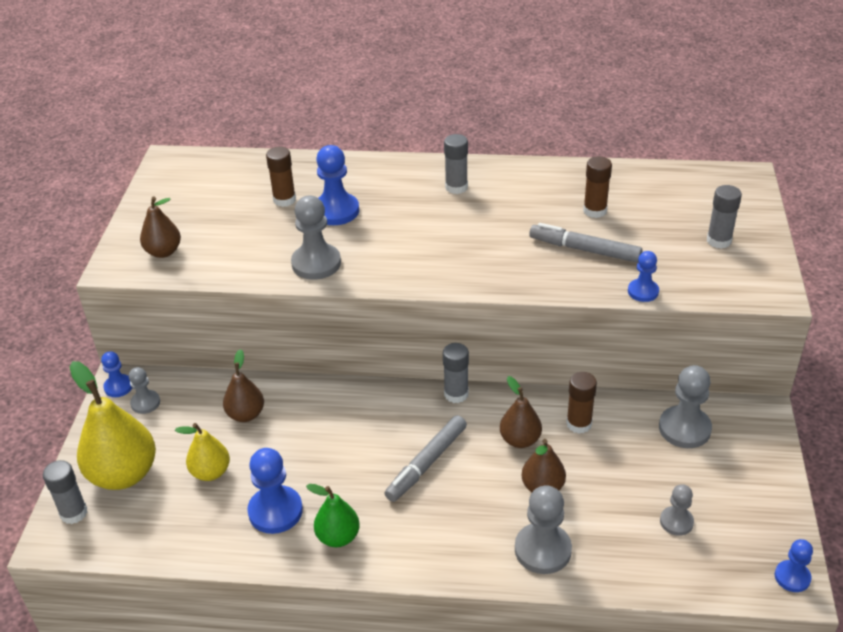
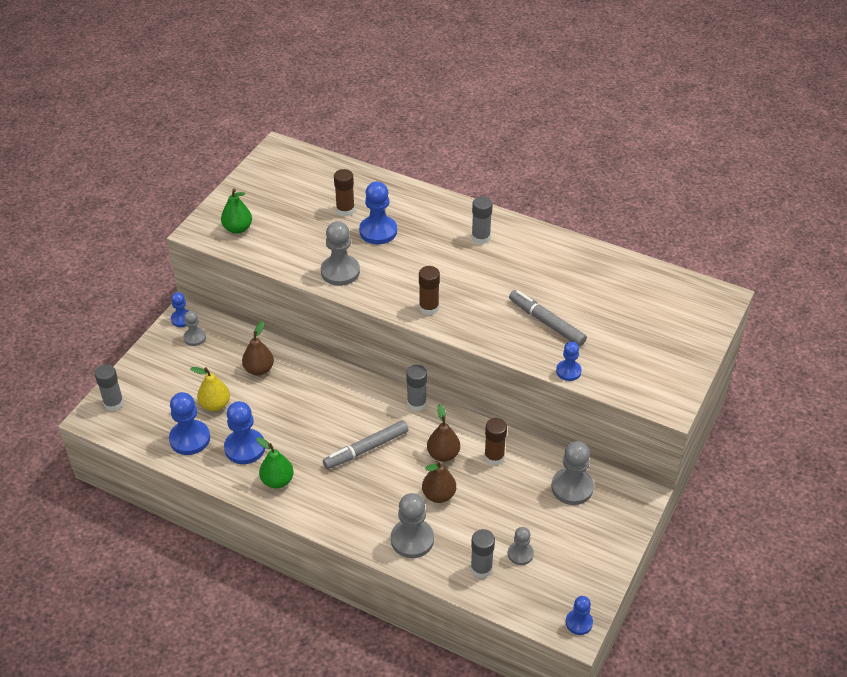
camera: 20 degrees right, 5 degrees up
(123, 474) = (157, 386): yellow pear -> none
(163, 252) = (238, 228): brown pear -> green pear
(198, 524) = (190, 439): none -> blue pawn
(595, 211) = (576, 291): brown glue stick -> brown glue stick (429, 308)
(718, 241) = (657, 348): grey glue stick -> grey glue stick (481, 568)

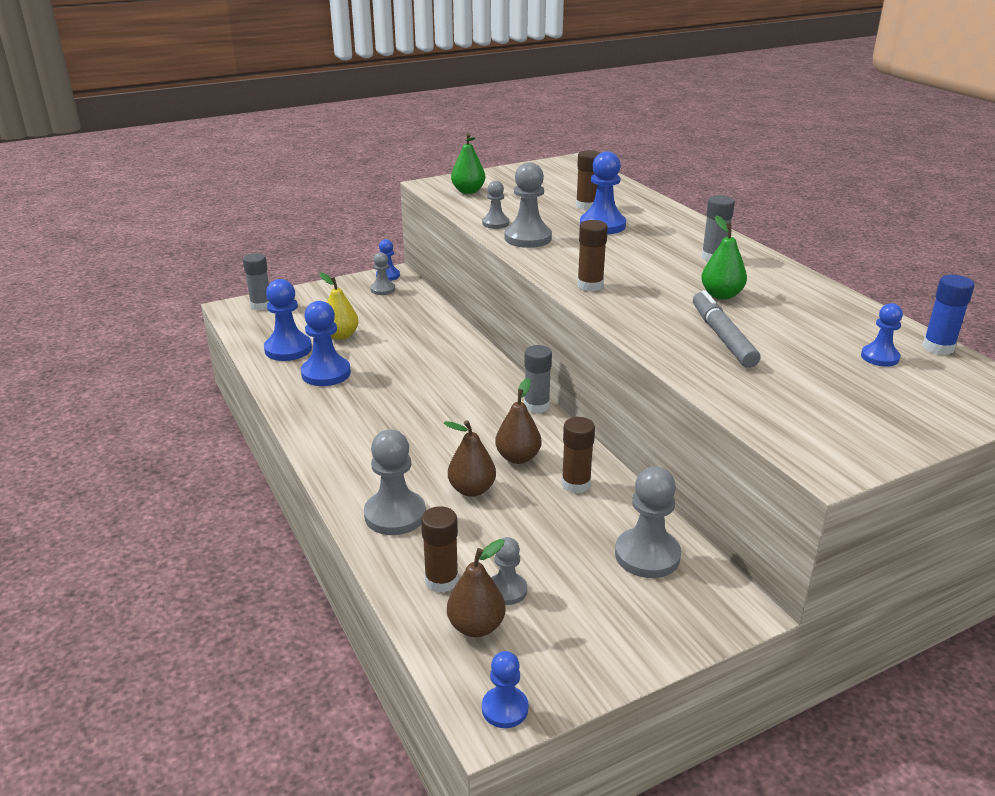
camera: 35 degrees right, 15 degrees down
(259, 369) = (411, 327): brown pear -> brown pear (476, 626)
(277, 481) = (323, 408): green pear -> green pear (721, 295)
(300, 263) = (495, 223): none -> grey pawn
(366, 449) = (439, 420): grey marker -> none
(481, 568) = (441, 581): grey glue stick -> brown glue stick
(568, 371) = (705, 384): blue pawn -> blue pawn (879, 357)
(663, 274) = (938, 347): none -> blue glue stick

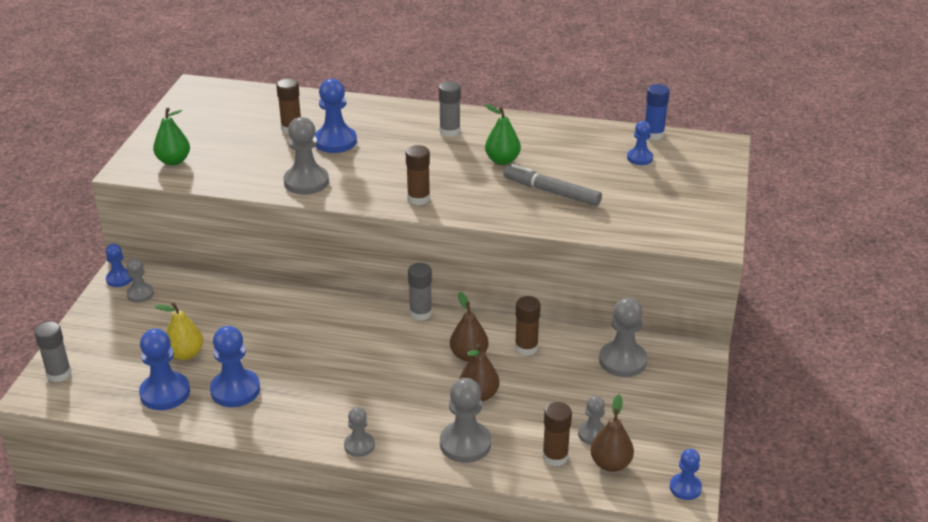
camera: 50 degrees left, 5 degrees up
(495, 223) = (257, 181): grey pawn -> grey pawn (359, 445)

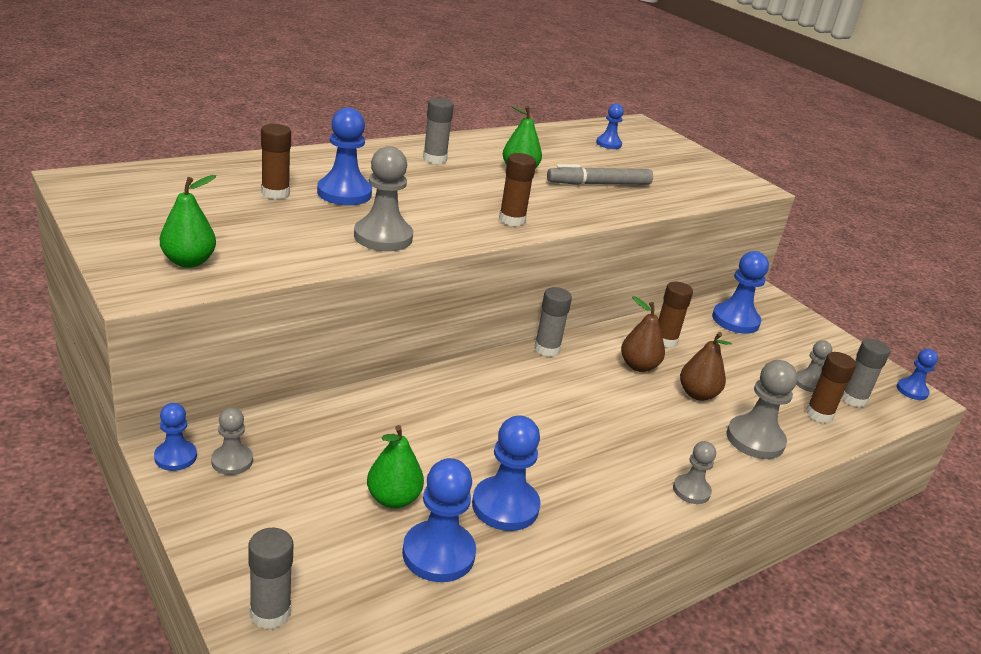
camera: 50 degrees left, 5 degrees down
(185, 354) = (393, 499): yellow pear -> green pear
(610, 464) = (853, 399): brown pear -> grey glue stick
(622, 361) = (735, 320): grey pawn -> blue pawn
(653, 134) = (586, 126): blue glue stick -> none

